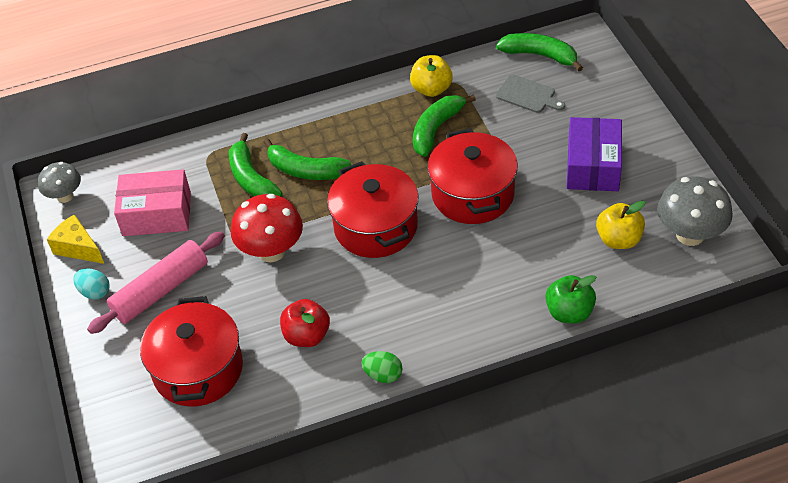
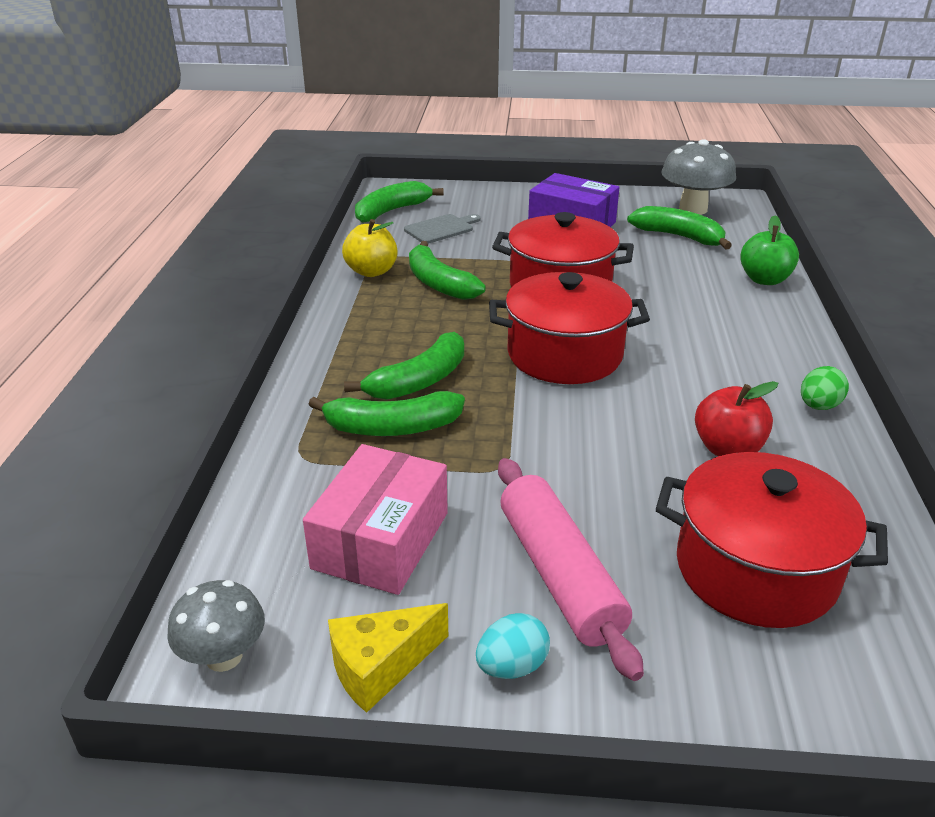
camera: 70 degrees left, 15 degrees down
(271, 251) = (550, 442): red mushroom -> none
(619, 239) = (679, 236): yellow apple -> green banana

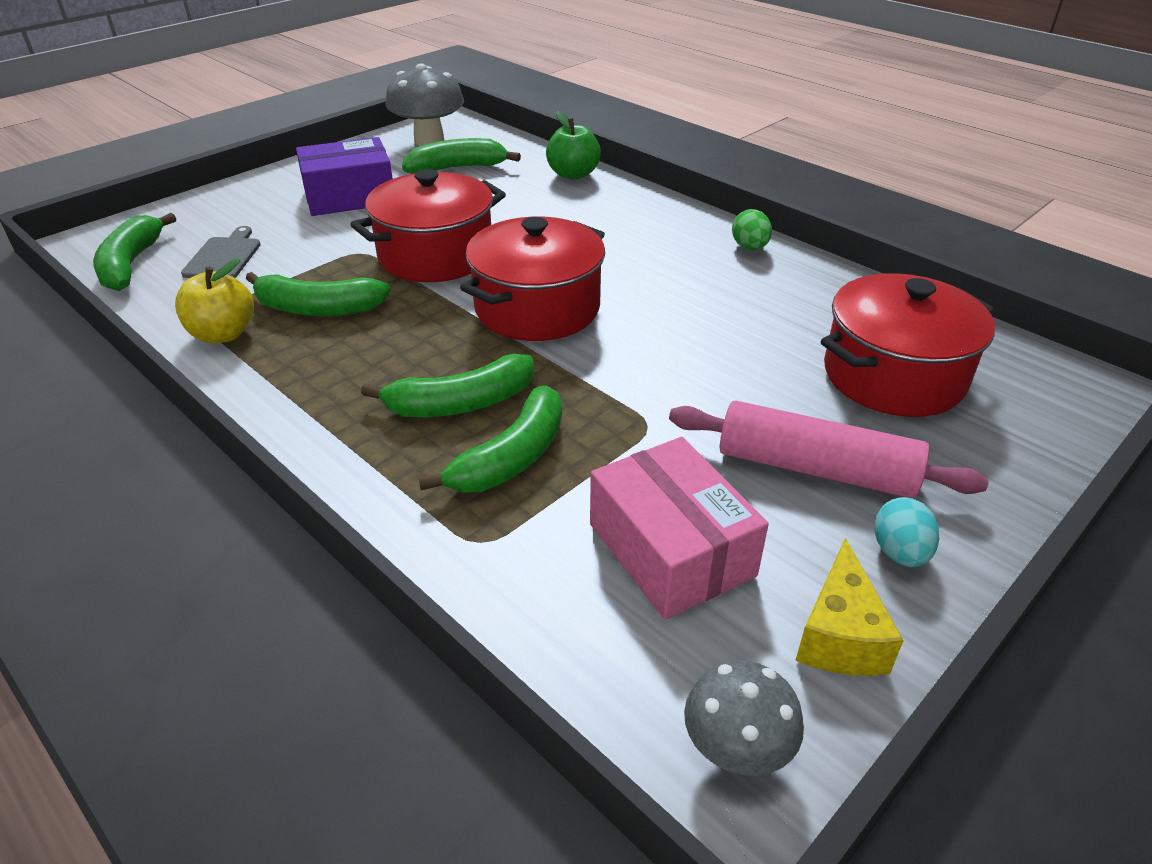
camera: 50 degrees left, 5 degrees up
(419, 381) = (461, 403): green banana -> green banana turned 75 degrees clockwise
(727, 448) = (753, 309): red apple -> none

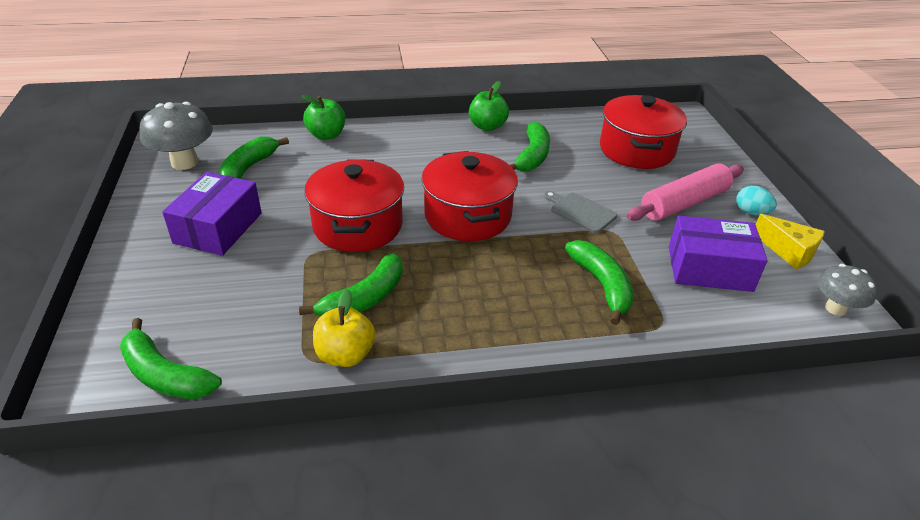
camera: 55 degrees left, 0 degrees up
(224, 257) = (226, 319): grey cutting board -> grey cutting board (580, 211)
(461, 403) = (536, 282): green banana -> green banana (532, 156)
(671, 549) = (709, 268): pink box -> purple box
(749, 247) = (487, 126): green egg -> green apple

